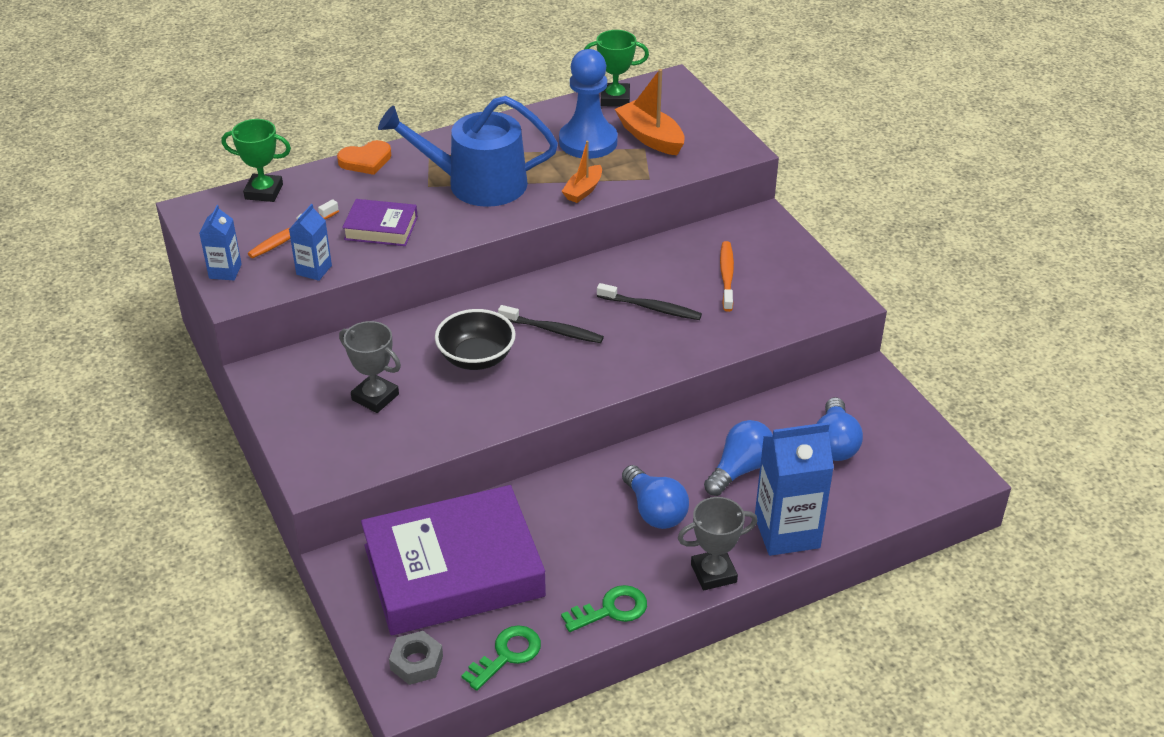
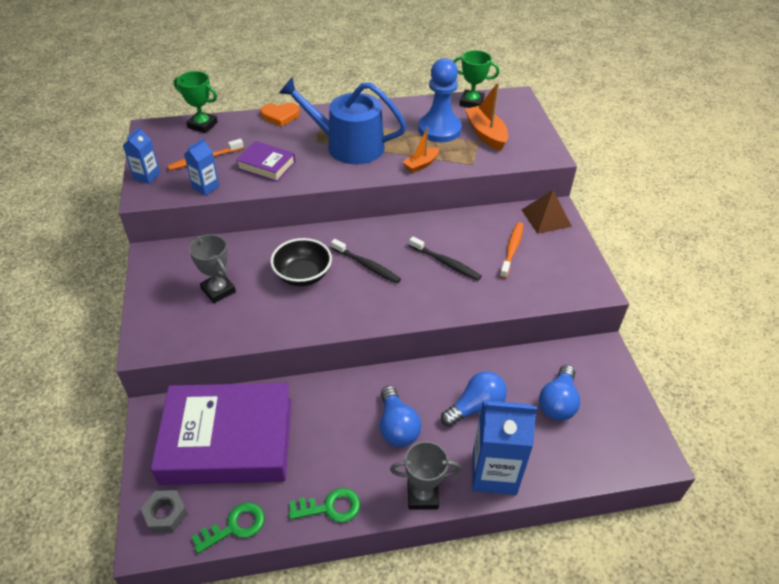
camera: 15 degrees right, 5 degrees up
(755, 230) = (546, 218): none -> brown pyramid

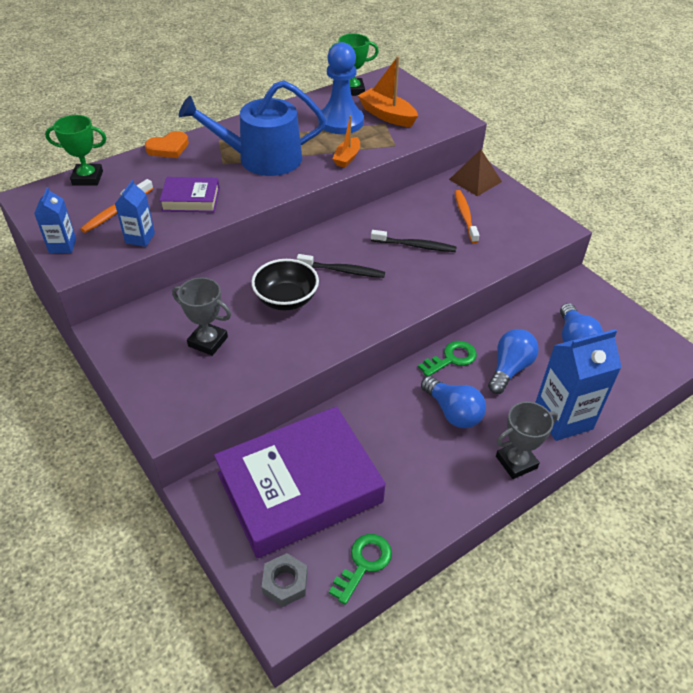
camera: 25 degrees left, 0 degrees up
(330, 507) = (442, 507): green key -> green key (451, 358)

